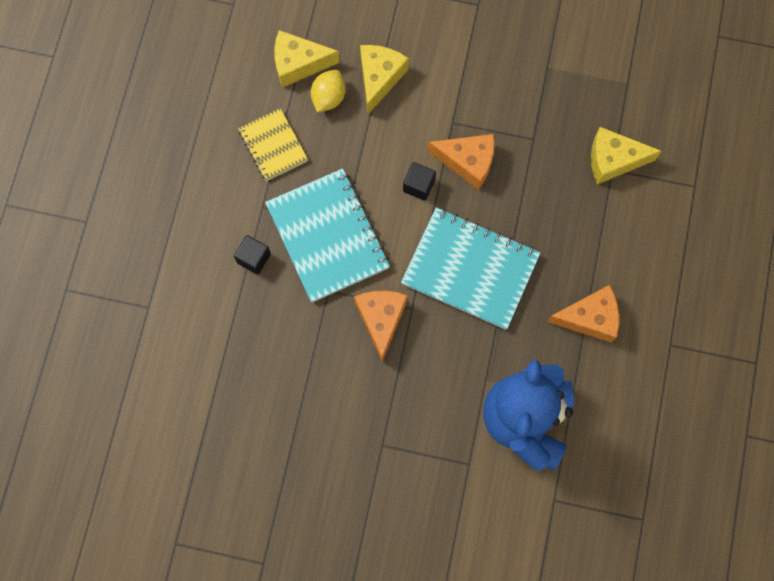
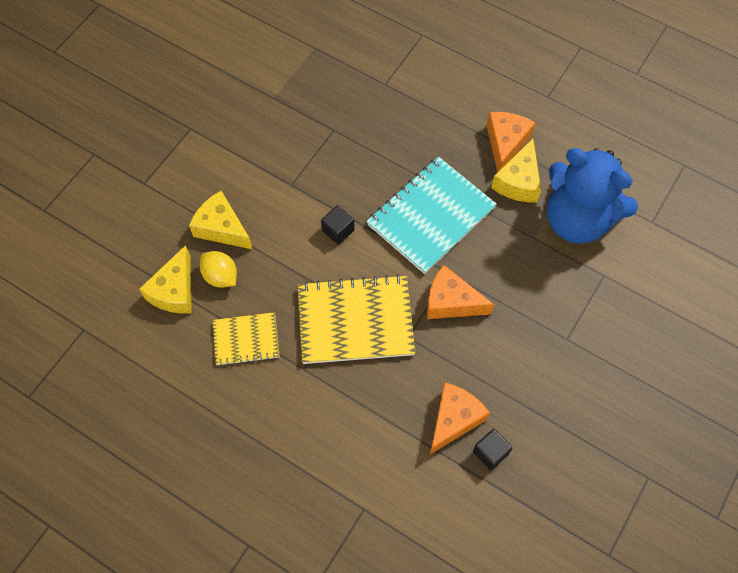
camera: 70 degrees left, 10 degrees down
(254, 258) = (351, 393): black cube -> black cube (490, 452)
(327, 236) = (355, 321): turquoise notebook -> yellow notebook
(467, 162) = (332, 185): orange cheese -> orange cheese (454, 419)
(613, 160) = (377, 80): yellow cheese -> yellow cheese (518, 182)

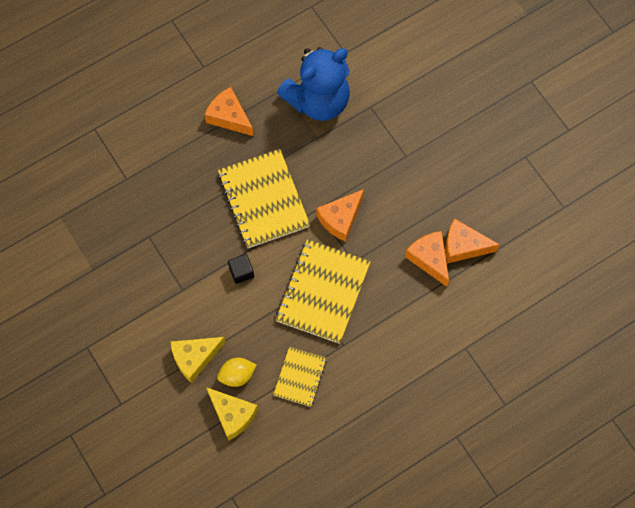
camera: 65 degrees left, 5 degrees up
(431, 216) = (263, 200): turquoise notebook -> yellow notebook
(490, 452) = (463, 246): black cube -> orange cheese
(518, 182) = (266, 124): yellow cheese -> none

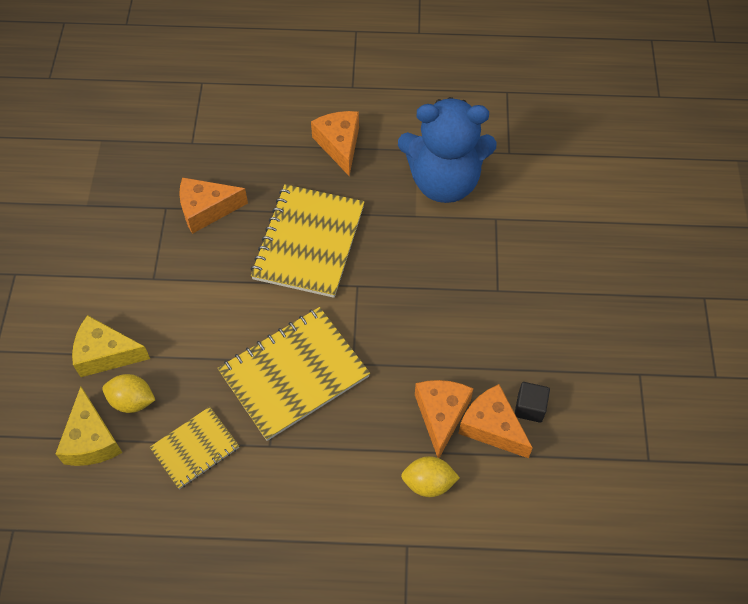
camera: 35 degrees right, 10 degrees down
(241, 272) = (226, 298): black cube -> black cube (530, 407)
(340, 219) = (374, 310): orange cheese -> orange cheese (206, 210)
(451, 304) = (428, 483): none -> yellow lemon

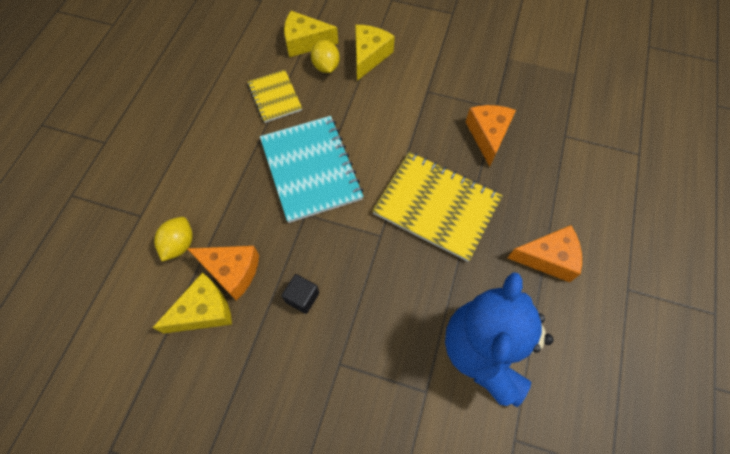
camera: 105 degrees right, 5 degrees up
(132, 401) = (326, 66): yellow lemon -> yellow lemon turned 45 degrees counterclockwise
(294, 374) = (311, 169): yellow notebook -> turquoise notebook
(492, 427) = (204, 311): orange cheese -> yellow cheese
(530, 407) = (208, 352): black cube -> black cube (302, 297)

